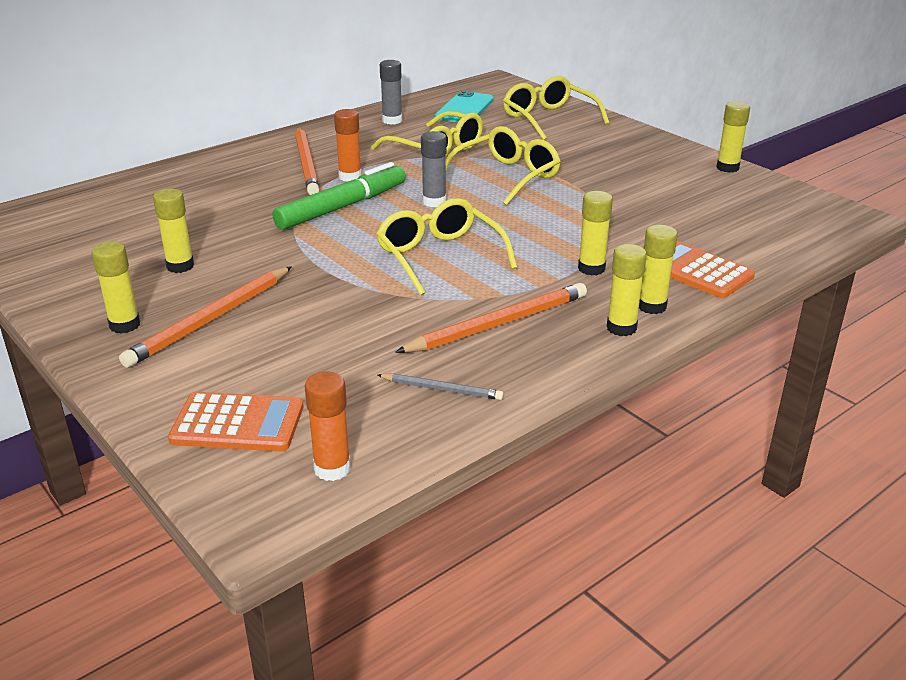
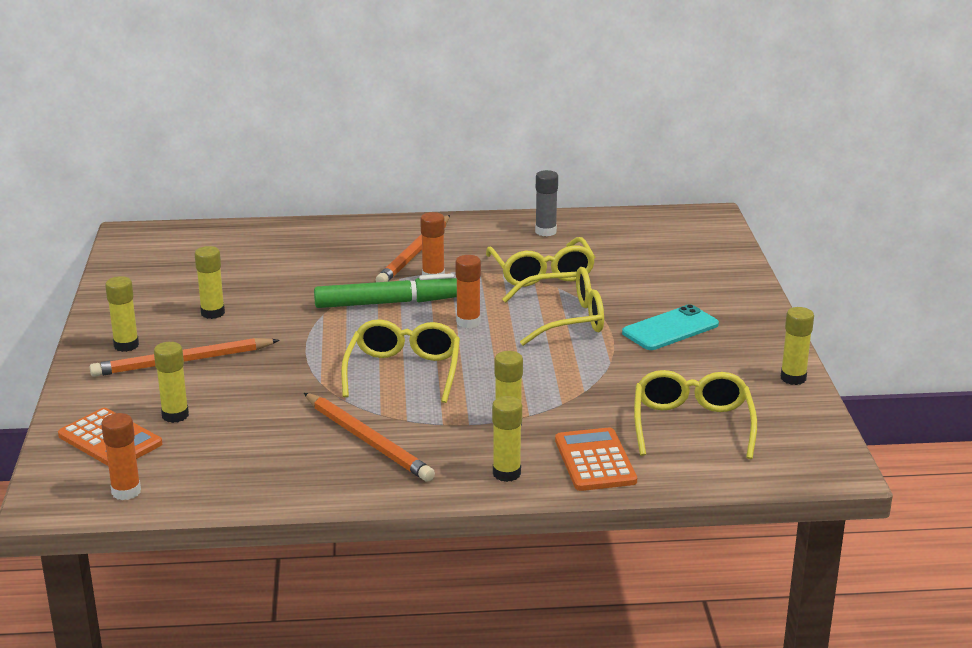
camera: 35 degrees right, 5 degrees down
(434, 202) = (468, 322): grey glue stick -> orange glue stick
(442, 389) = (261, 470): grey pencil -> none
(464, 108) = (631, 237): turquoise phone -> turquoise phone (670, 329)
(497, 324) = (368, 440): orange pencil -> orange pencil turned 45 degrees clockwise
(548, 119) = (696, 272): yellow glasses -> yellow glasses (692, 425)
(621, 328) = (455, 480): yellow glue stick -> yellow glue stick (175, 415)

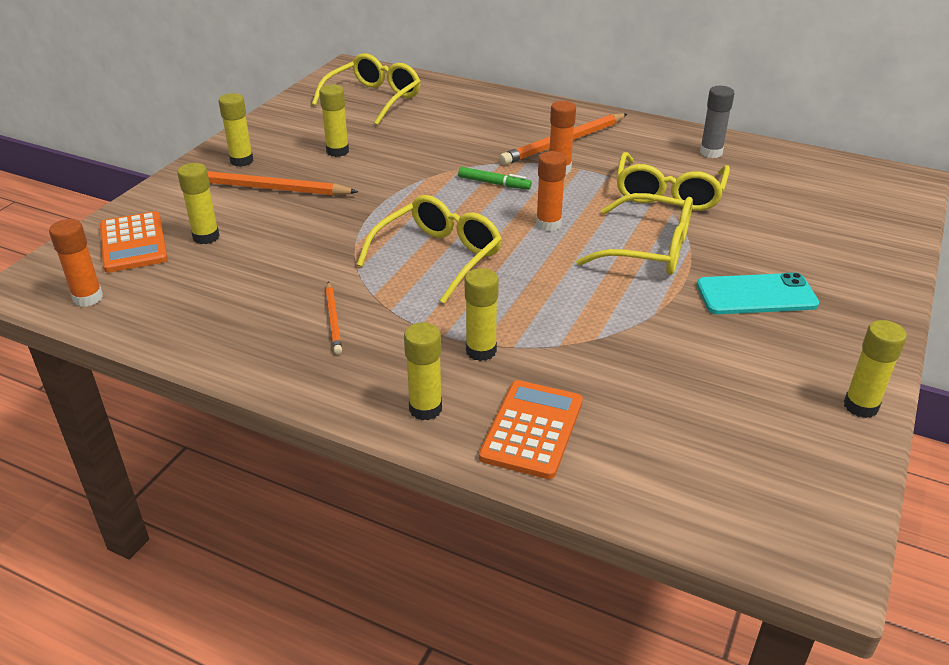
camera: 30 degrees right, 10 degrees up
(368, 440) = (333, 319): orange pencil -> orange pencil, size x0.53
(389, 303) = (494, 183): green marker -> green marker, size x0.49
(692, 425) = (683, 424): yellow glasses -> yellow glasses (374, 99)

